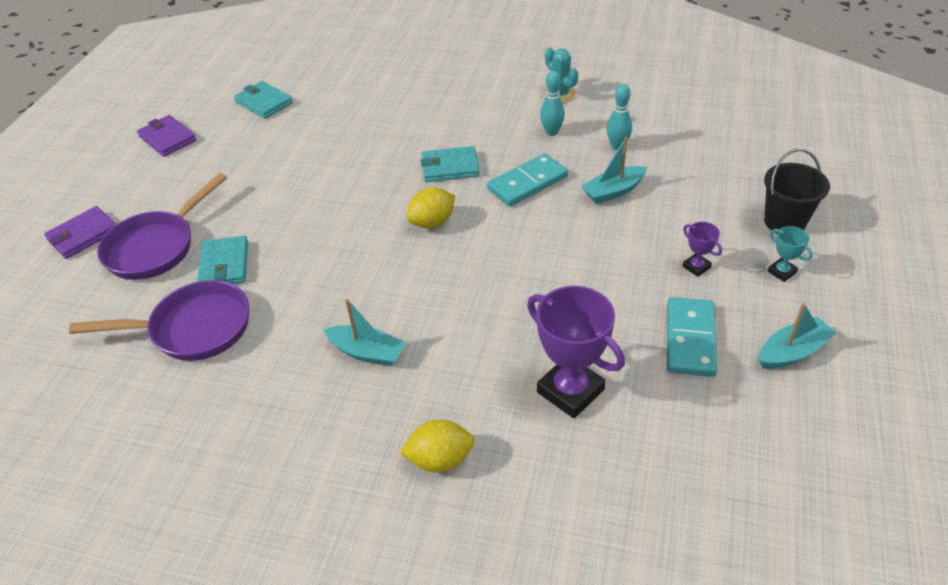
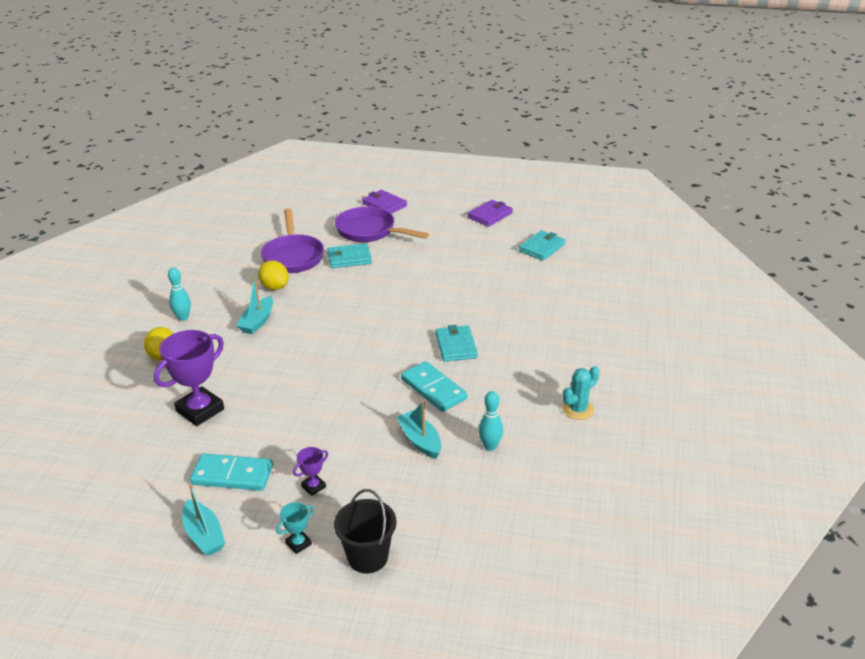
camera: 85 degrees right, 10 degrees down
(432, 222) = (385, 341): yellow lemon -> yellow lemon (275, 287)
(551, 132) = (511, 403): turquoise bowling pin -> turquoise bowling pin (183, 317)

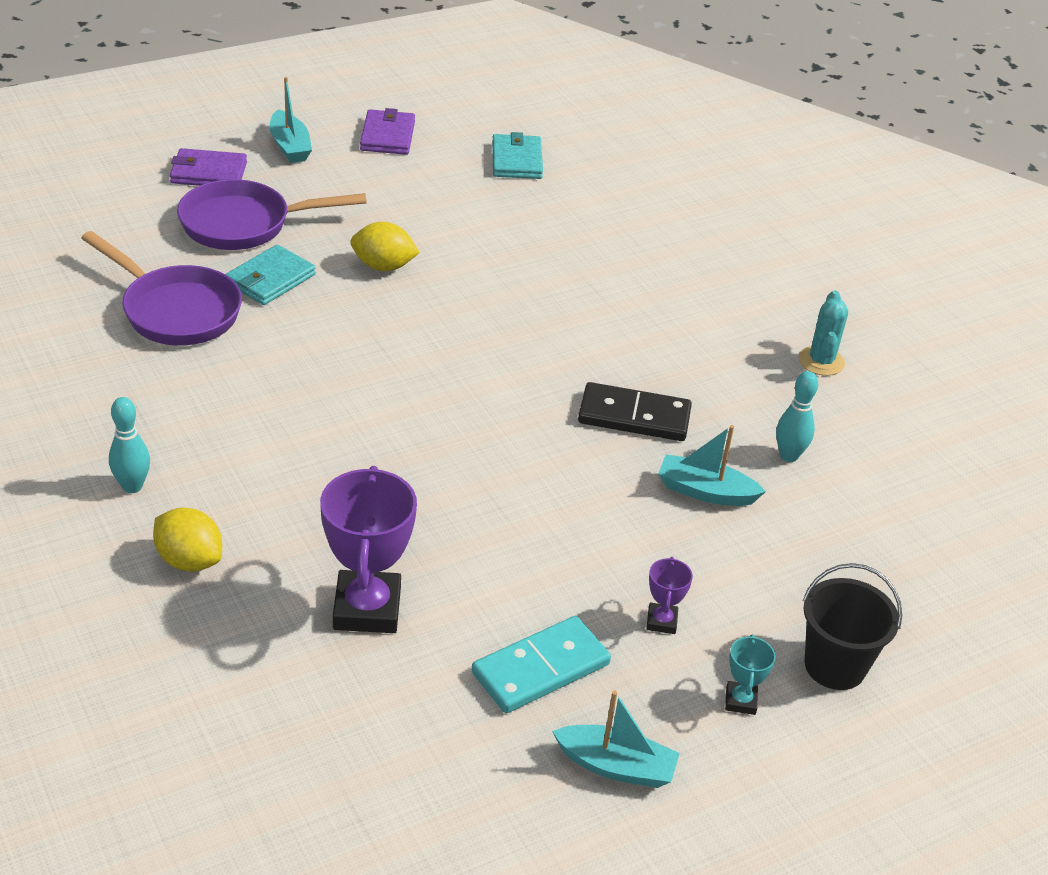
camera: 45 degrees left, 5 degrees up
(257, 322) = (265, 437): turquoise boat -> turquoise boat (290, 146)
(275, 287) = (216, 372): yellow lemon -> yellow lemon (383, 266)
(433, 389) = (634, 417): turquoise domino -> black domino
(456, 346) = (586, 345): turquoise wallet -> none

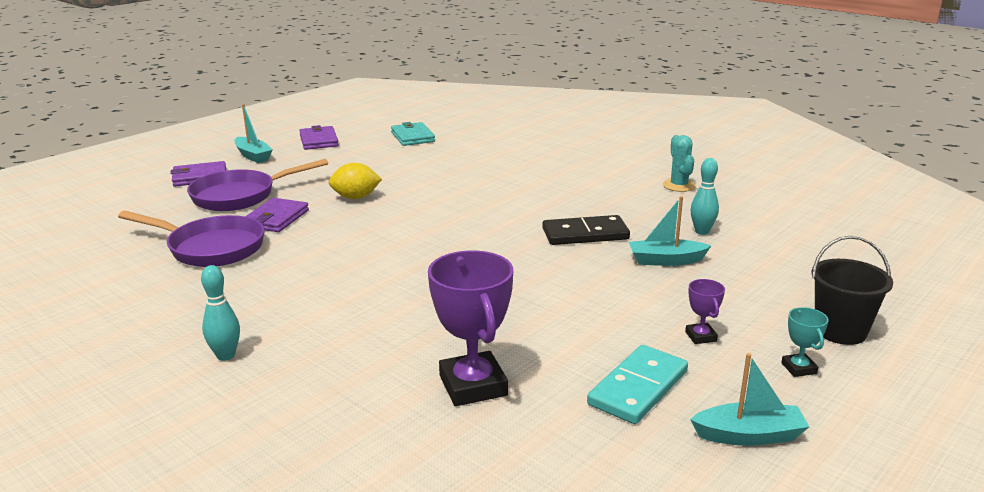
camera: 15 degrees left, 15 degrees down
(189, 560) = (302, 392): yellow lemon -> none
(270, 279) = (276, 218): turquoise wallet -> purple wallet

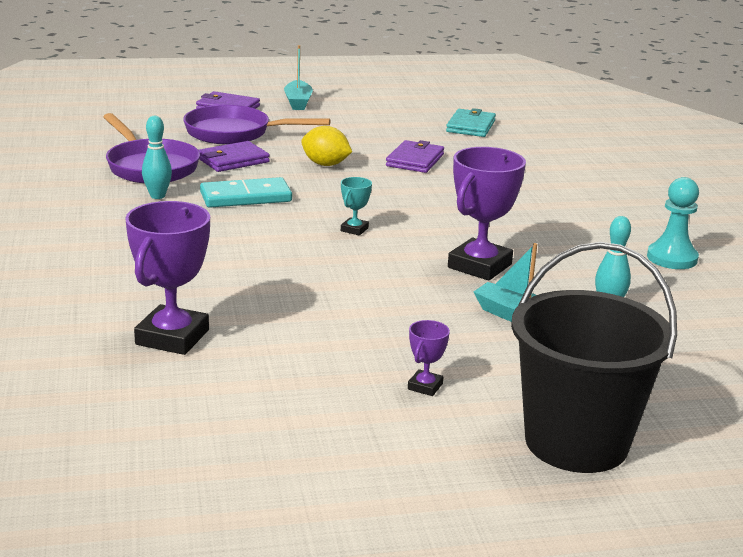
camera: 35 degrees right, 0 degrees up
(226, 355) = (43, 246): turquoise bowling pin -> turquoise bowling pin (157, 196)
(319, 141) = (376, 105): purple wallet -> purple wallet (415, 160)
(585, 234) = (479, 266): black domino -> purple trophy
(638, 388) = (294, 396): turquoise domino -> turquoise domino (246, 197)
(679, 186) = (672, 258): turquoise cactus -> turquoise pawn
(749, 435) = (320, 469): turquoise boat -> none
(798, 368) = (468, 449): turquoise trophy -> turquoise trophy (354, 229)
(840, 331) = (576, 442): black bucket -> black bucket, size x1.69

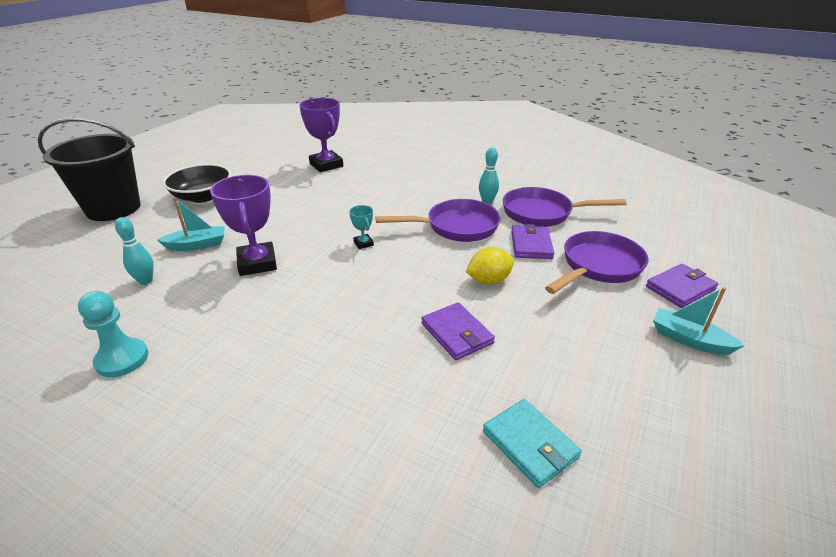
camera: 130 degrees right, 10 degrees up
(246, 197) = (456, 227): turquoise domino -> purple pan
(425, 386) = (202, 196): purple trophy -> black bowl

